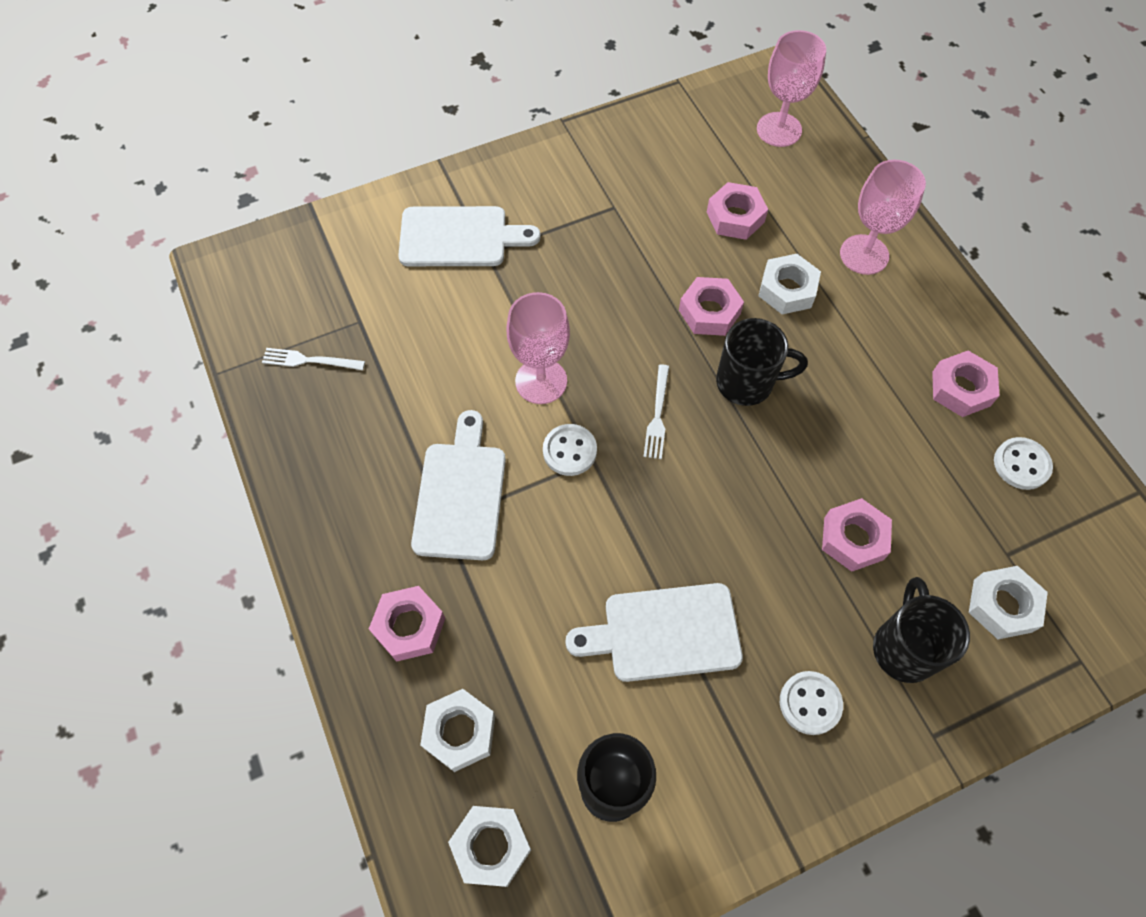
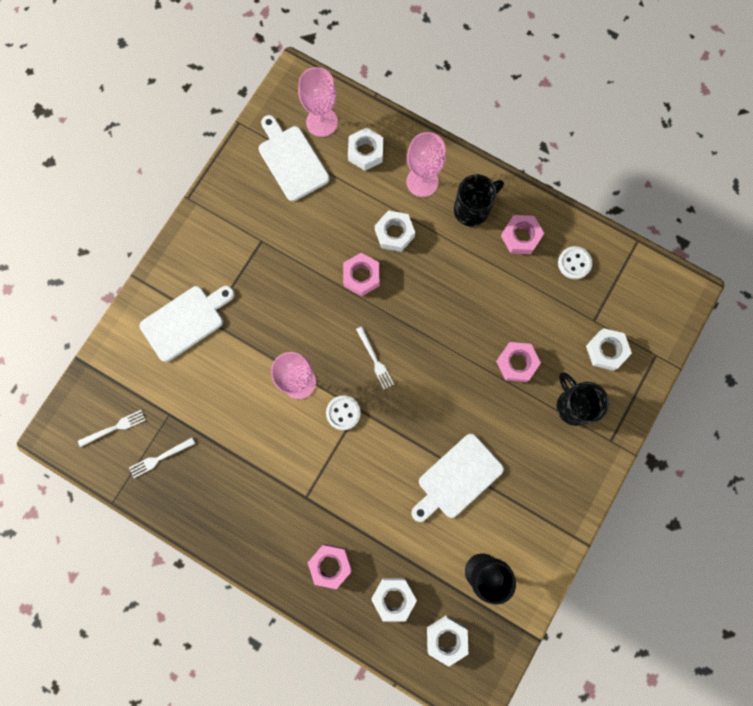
camera: 35 degrees left, 15 degrees up
(287, 297) = (114, 428): none -> white fork
(461, 494) = (304, 477): white cutting board -> white cutting board (292, 160)
(735, 217) = (335, 202): pink nut -> none
(747, 382) = (409, 308): black mug -> black mug (472, 209)
(810, 703) = (546, 465): white button -> none
(812, 186) = (365, 152): none -> white nut

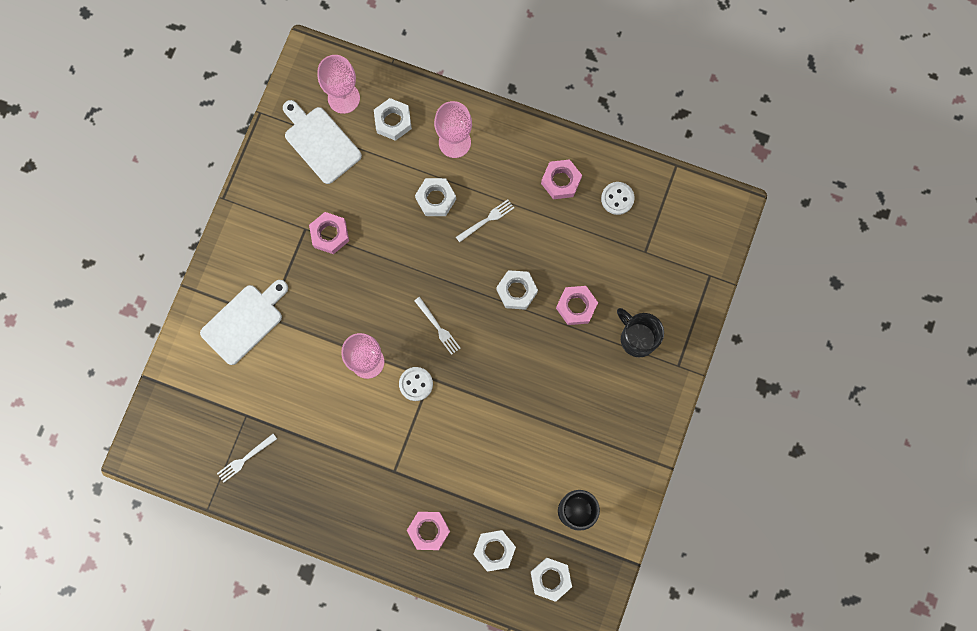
camera: 10 degrees left, 0 degrees up
(114, 428) = (195, 438): white fork -> white fork (486, 220)
(361, 276) = (410, 247): pink nut -> pink nut (330, 234)
(457, 478) = (536, 427): white cutting board -> none
(472, 209) = (509, 162): black mug -> none
(606, 350) = (661, 279): white nut -> white nut (516, 291)

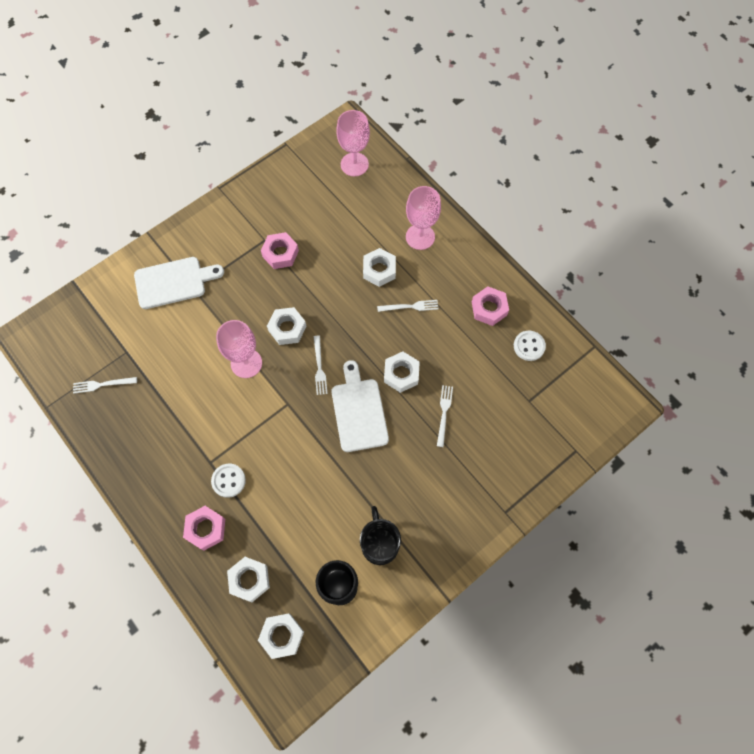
camera: 30 degrees right, 10 degrees down
(320, 142) = (317, 186): white cutting board -> white cutting board (359, 411)
(393, 121) = (381, 198): white nut -> white nut (287, 328)
(416, 384) = (273, 402): white button -> white button (228, 480)
(576, 306) = (444, 413): pink nut -> white fork
(637, 338) = (482, 468): black mug -> black mug (379, 544)

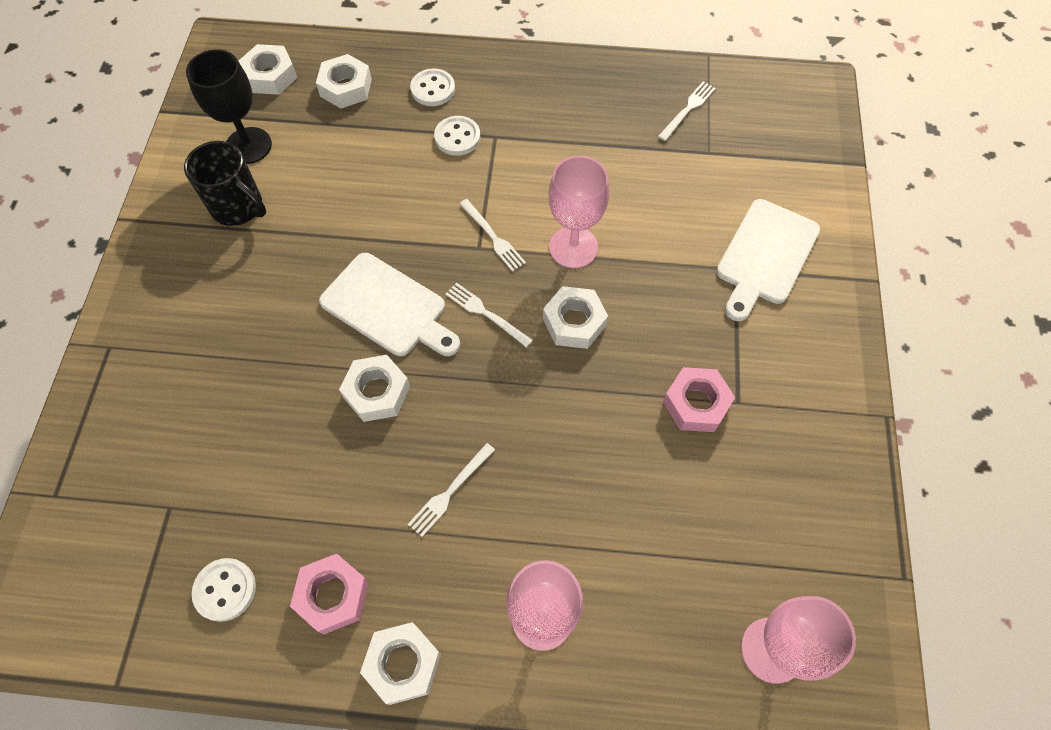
camera: 135 degrees right, 5 degrees down
(206, 529) = (433, 89): pink nut -> white button
(379, 270) = (545, 505): white nut -> white nut (403, 664)
(444, 413) = (277, 393): white fork -> white fork (493, 237)

